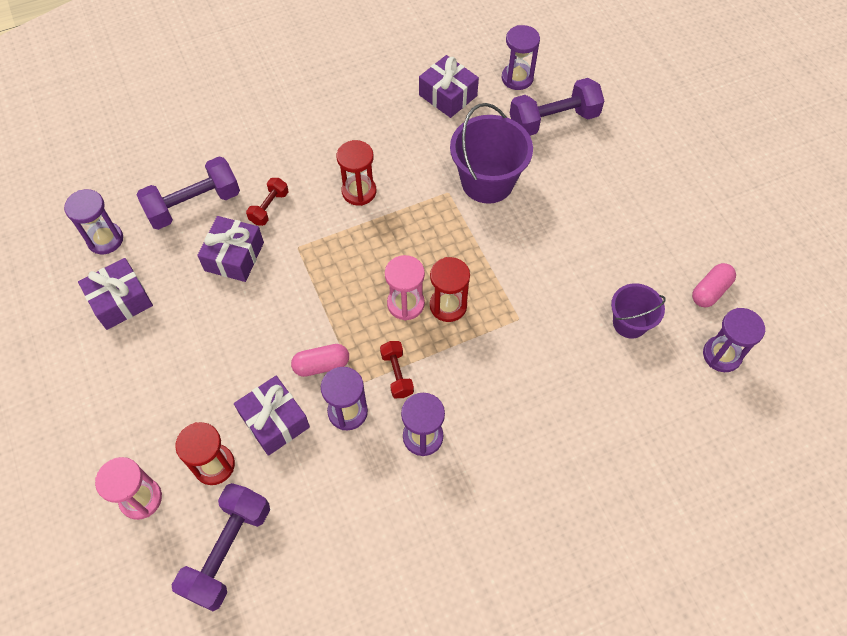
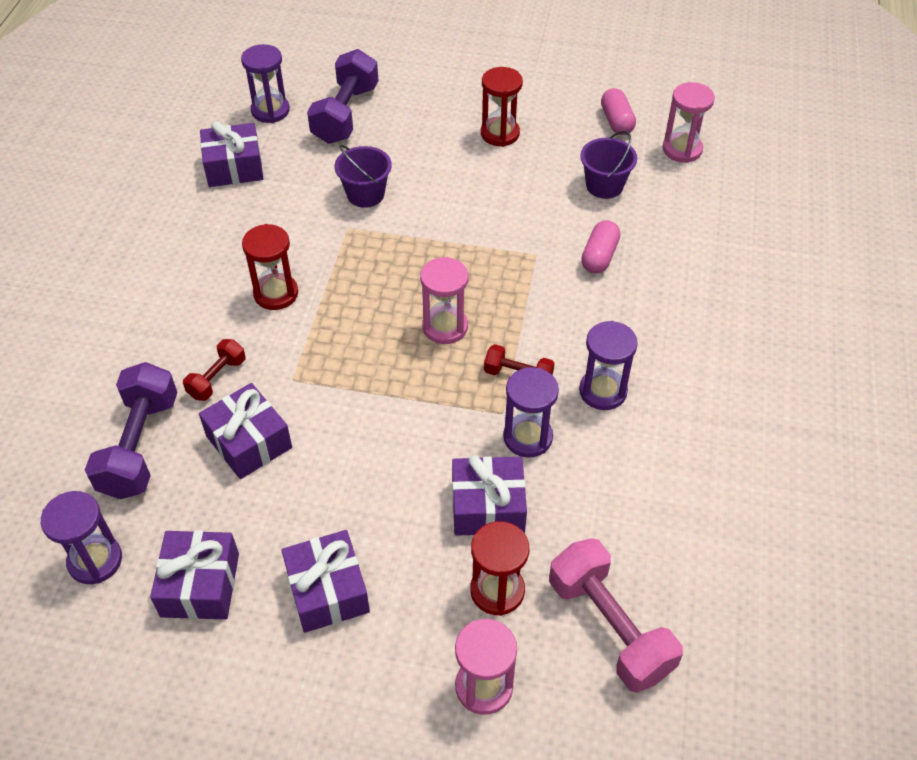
camera: 55 degrees left, 10 degrees down
(156, 369) = (328, 590): none -> purple gift
(228, 551) = (609, 627): purple dumbbell -> pink dumbbell
(269, 208) = (217, 378): red dumbbell -> red dumbbell turned 60 degrees clockwise
(321, 365) = (455, 432): pink capsule -> pink capsule (599, 256)
(448, 306) = (476, 296): red hourglass -> red hourglass (500, 134)
(487, 182) = (365, 194): purple bucket -> purple bucket, size x0.59
(722, 355) = (682, 149): purple hourglass -> pink hourglass

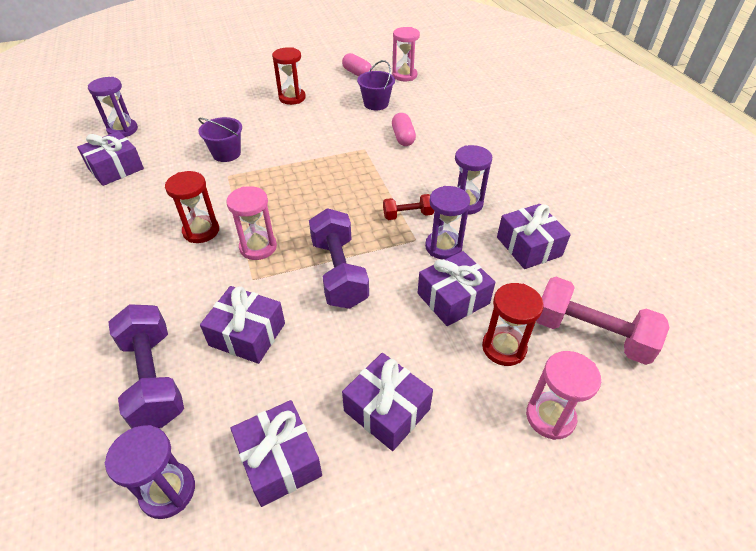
camera: 30 degrees left, 5 degrees down
(217, 378) = (191, 302): red dumbbell -> none
(345, 114) = (180, 117): purple dumbbell -> purple dumbbell (339, 272)
(445, 327) = (338, 206): pink hourglass -> pink hourglass (258, 247)
(633, 486) = (529, 246): none -> purple gift

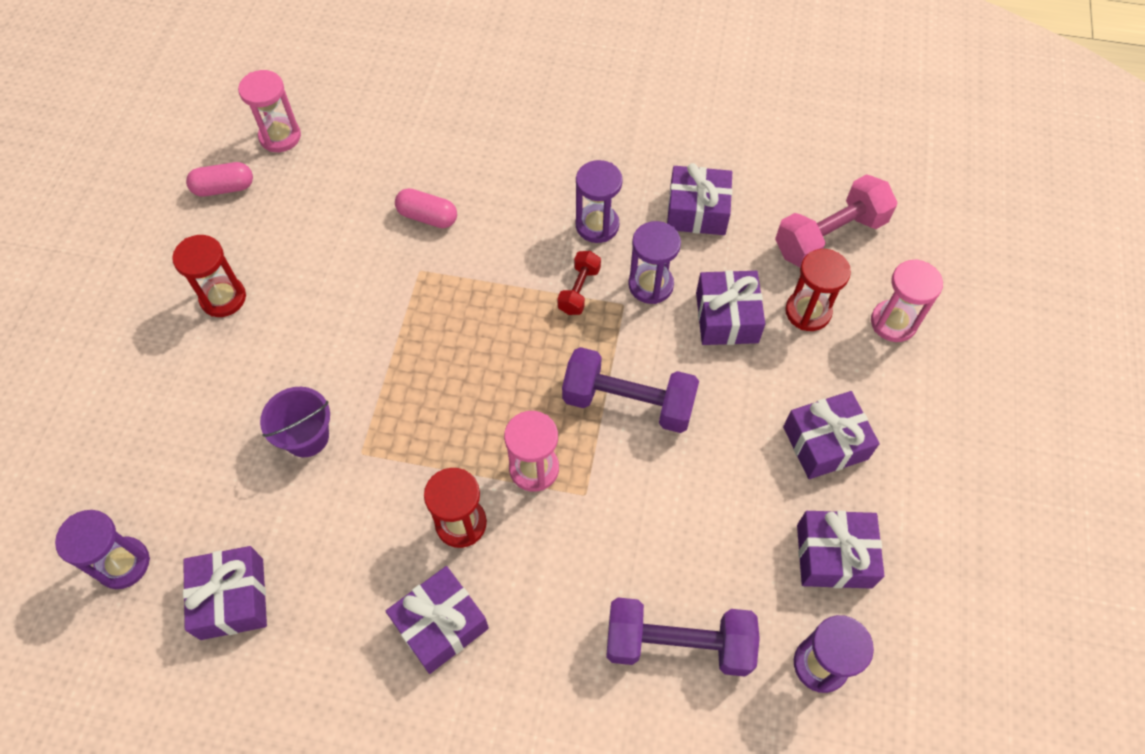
camera: 60 degrees left, 15 degrees up
(247, 334) = (667, 530): purple gift -> purple gift (440, 625)
(376, 104) = (325, 206): purple bucket -> none

